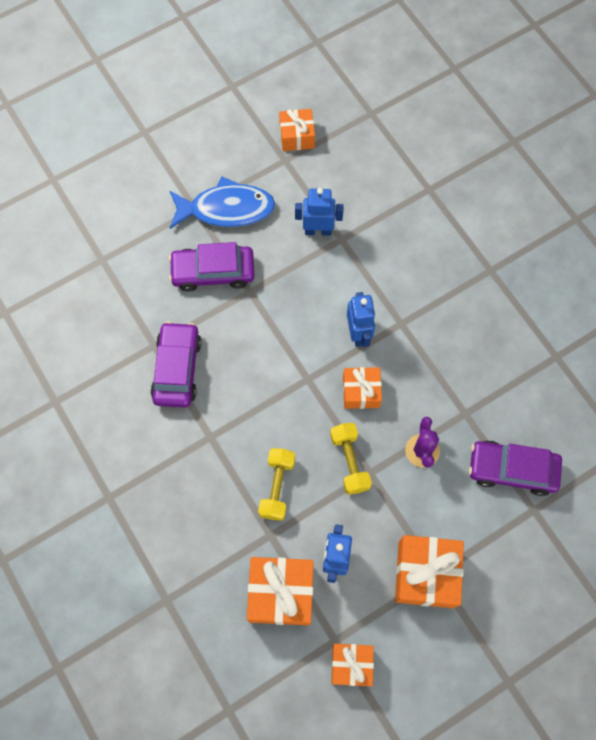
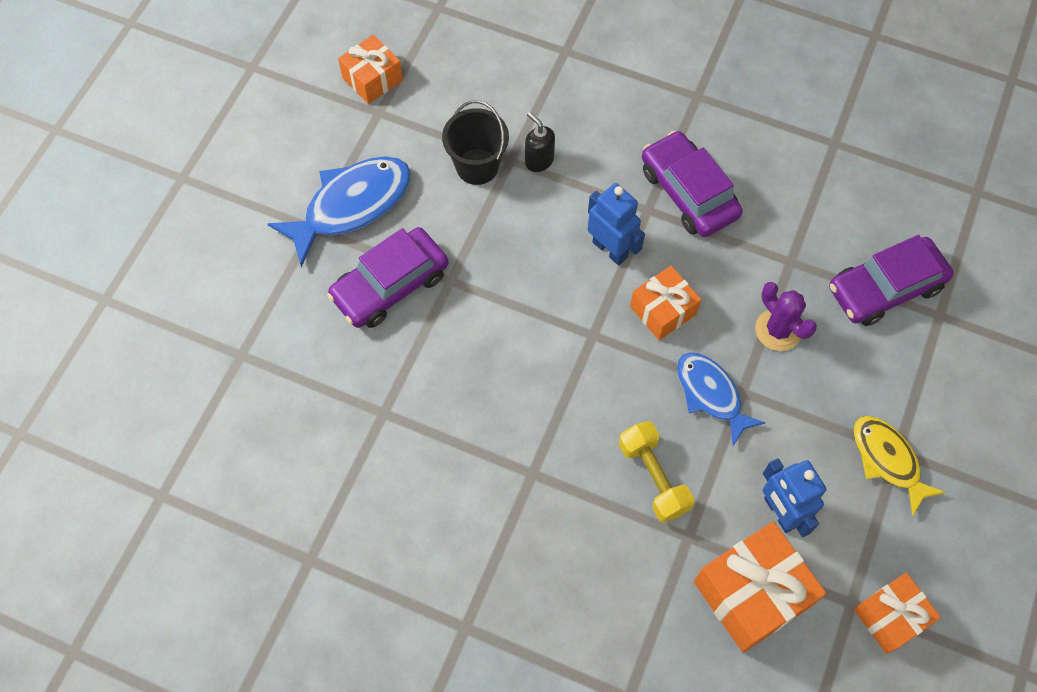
camera: 35 degrees left, 5 degrees down
(177, 369) = (432, 422): purple car -> purple car (688, 193)
(318, 230) = (477, 166): blue robot -> black bucket
(349, 461) = (711, 394): yellow dumbbell -> blue fish
(358, 250) = (539, 160): none -> black soap dispenser
(425, 574) = (887, 460): orange gift -> yellow fish

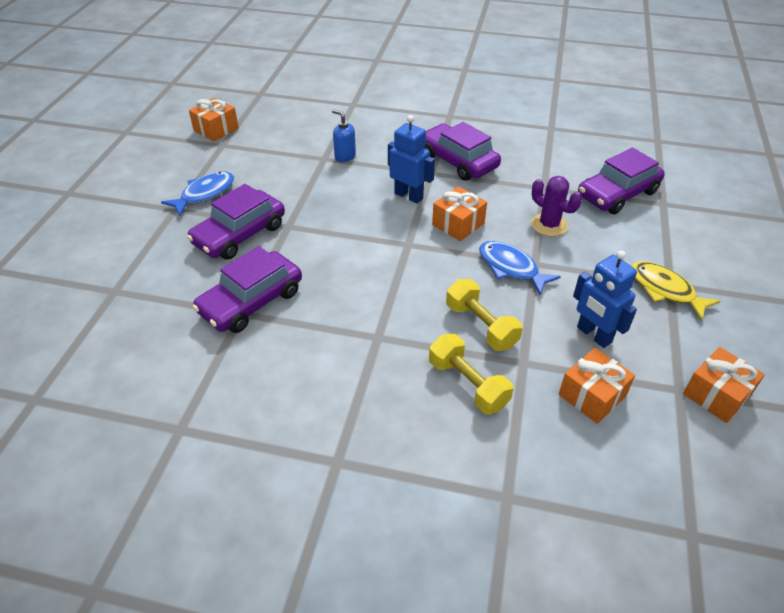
camera: 10 degrees left, 20 degrees down
(351, 205) = (205, 194): blue fish -> blue fish, size x0.65
(396, 397) = (251, 301): none -> purple car
(477, 166) = (299, 164): black bucket -> none
(539, 160) = (345, 156): black soap dispenser -> blue soap dispenser
(620, 555) = (467, 384): none -> yellow dumbbell
(752, 594) = (592, 395): orange gift -> orange gift, size x0.62

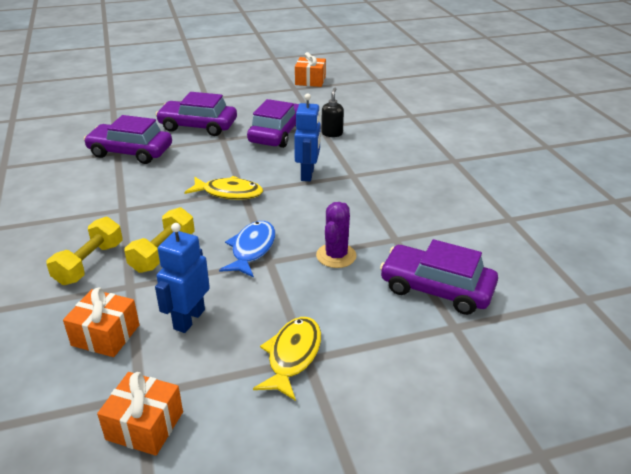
camera: 60 degrees right, 10 degrees down
(205, 194) = (232, 101): blue fish -> none
(345, 156) = (332, 133): blue soap dispenser -> black soap dispenser
(404, 253) = (229, 193): none -> yellow fish
(458, 161) = (385, 183): purple car -> purple car (276, 133)
(458, 224) = (290, 207): orange gift -> none

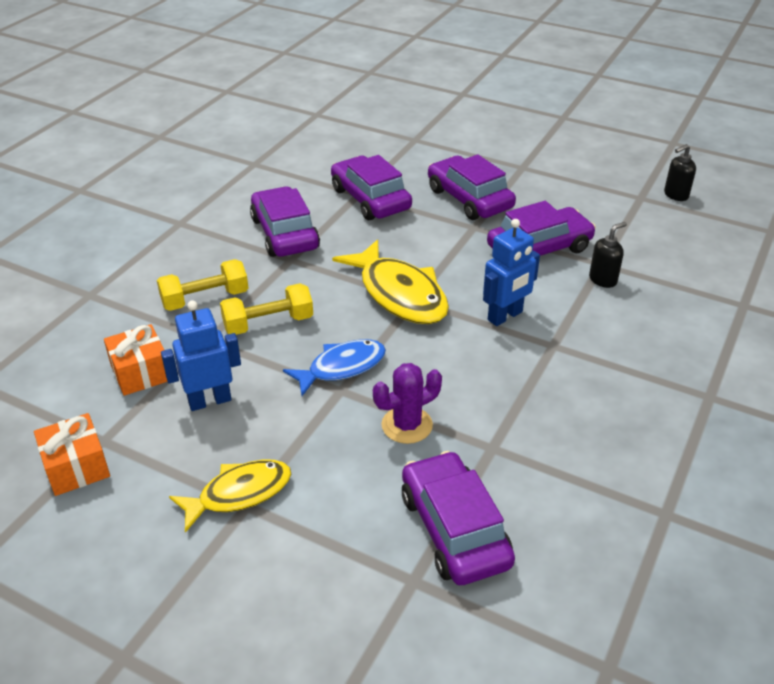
camera: 45 degrees right, 5 degrees up
(94, 197) = (284, 233): none -> purple car
(229, 193) = (399, 294): yellow fish -> yellow fish, size x1.53
(310, 81) = (675, 195): orange gift -> black soap dispenser

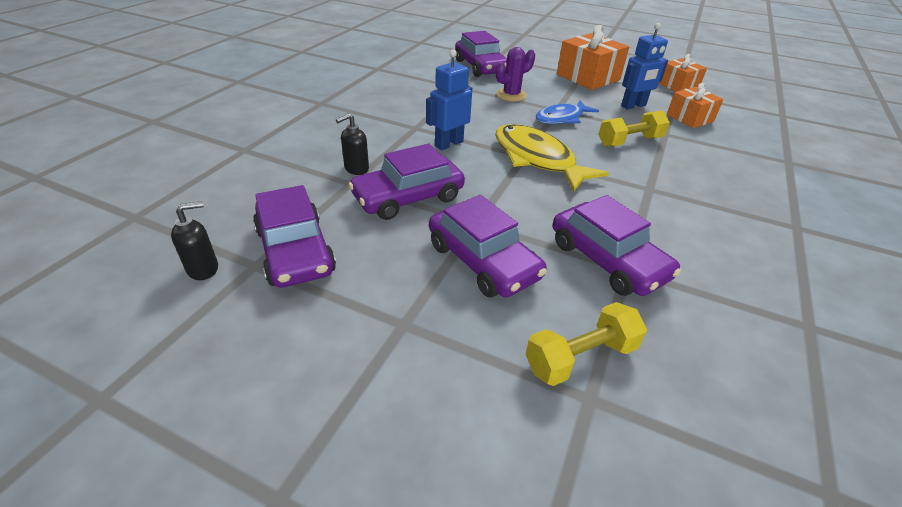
camera: 175 degrees right, 0 degrees up
(205, 299) = (693, 157): yellow dumbbell -> yellow dumbbell (580, 357)
(239, 493) = (588, 77): yellow fish -> orange gift
(284, 233) = (675, 214): purple car -> purple car (295, 251)

